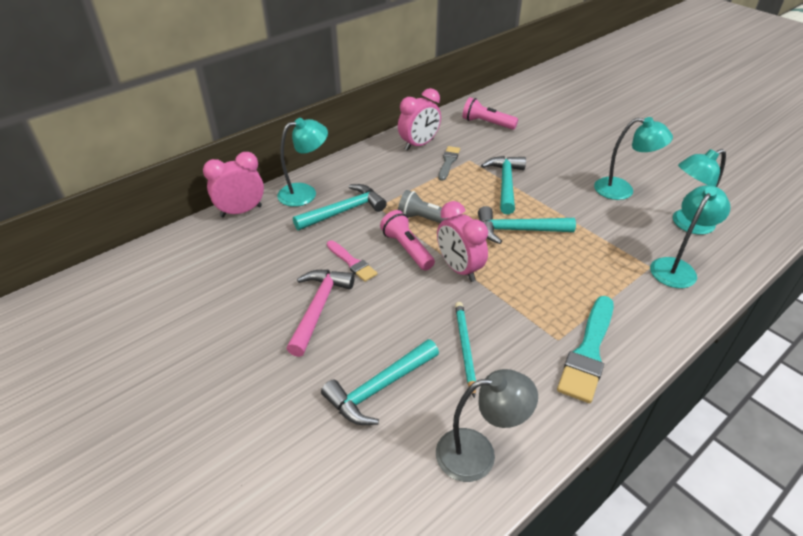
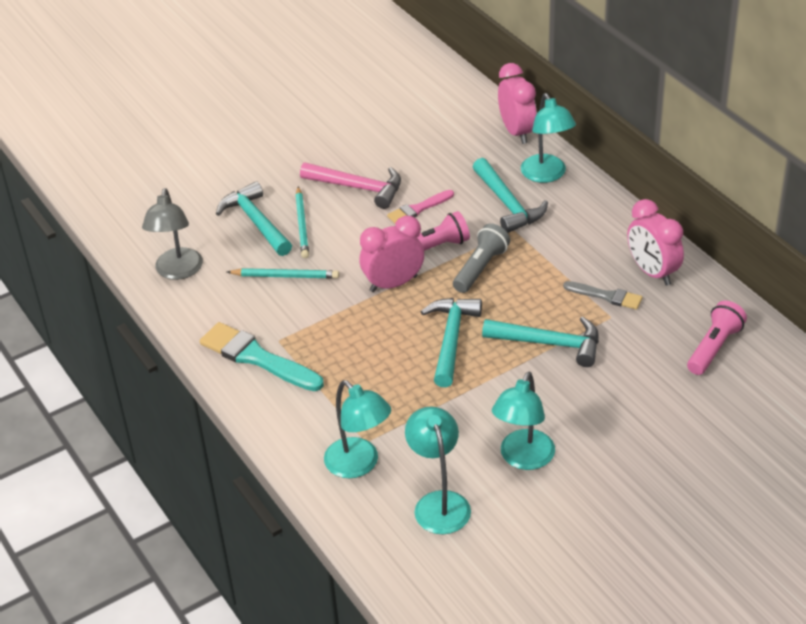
camera: 100 degrees right, 0 degrees up
(381, 346) = (302, 225): none -> turquoise pencil

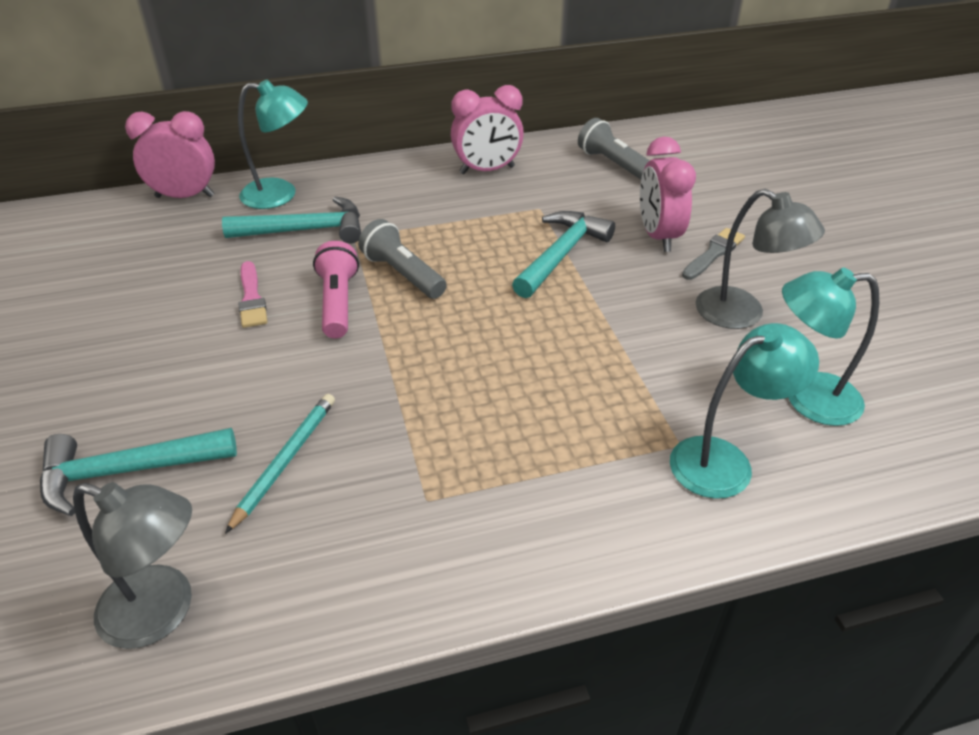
camera: 75 degrees left, 0 degrees up
(257, 358) = (454, 536): turquoise brush -> none
(302, 225) = (183, 417): turquoise pencil -> none
(358, 188) = (156, 342): pink hammer -> none
(393, 284) = (381, 351): pink clock -> pink clock (658, 236)
(451, 339) = (517, 325): turquoise hammer -> none
(523, 459) = (742, 314): turquoise lamp -> grey lamp
(606, 296) = (506, 203): grey brush -> grey brush (714, 253)
(714, 347) = (613, 164): pink flashlight -> grey flashlight

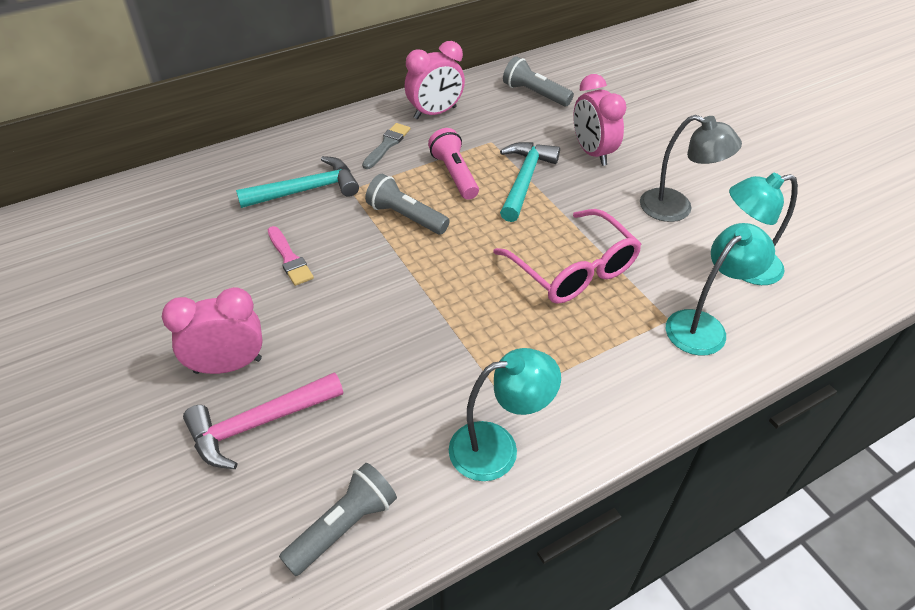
camera: 15 degrees left, 5 degrees up
(128, 471) = (259, 424): turquoise hammer -> pink hammer
(162, 612) = (343, 526): grey lamp -> grey flashlight
(185, 196) = (184, 174): pink clock -> pink clock (228, 365)
(280, 194) = (269, 160): turquoise lamp -> turquoise lamp (497, 448)
(285, 461) = (382, 390): turquoise pencil -> none
(338, 302) = (363, 250): pink flashlight -> pink flashlight (454, 174)
(579, 365) = (574, 270): none -> pink glasses
(714, 253) = (638, 161): grey brush -> grey brush (387, 145)

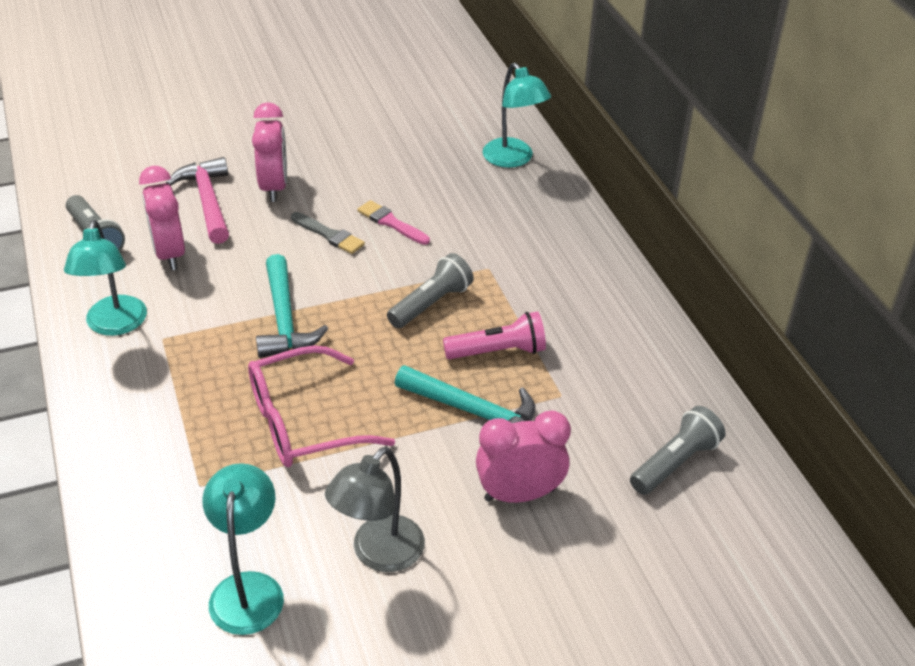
camera: 100 degrees right, 5 degrees down
(289, 258) = (391, 223): pink brush -> pink brush turned 60 degrees clockwise
(306, 190) = (494, 237): turquoise hammer -> turquoise hammer (284, 319)
(387, 145) = (567, 302): grey brush -> grey brush (329, 235)
(435, 113) = (632, 351): pink clock -> pink clock (169, 254)
(704, 326) = (176, 514): turquoise lamp -> turquoise lamp (513, 159)

